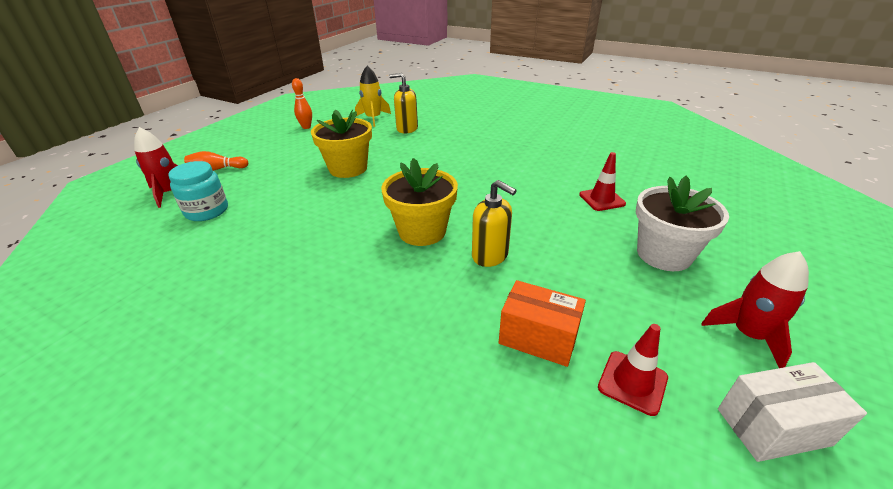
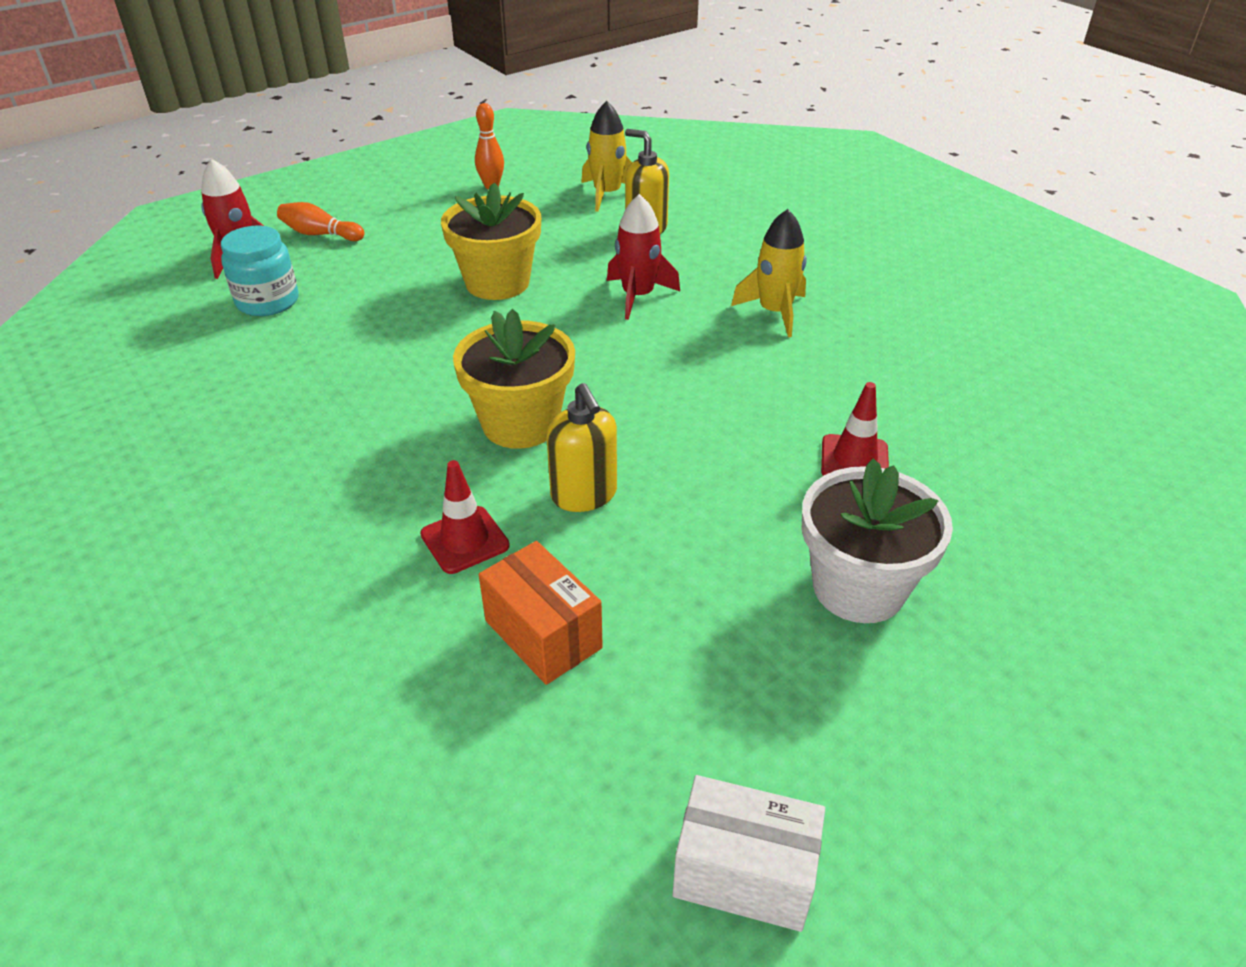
camera: 25 degrees right, 5 degrees up
(503, 148) = (775, 312): none -> yellow rocket
(632, 382) = (612, 740): red traffic cone -> red traffic cone (465, 540)
(748, 335) = (854, 754): red rocket -> red rocket (638, 296)

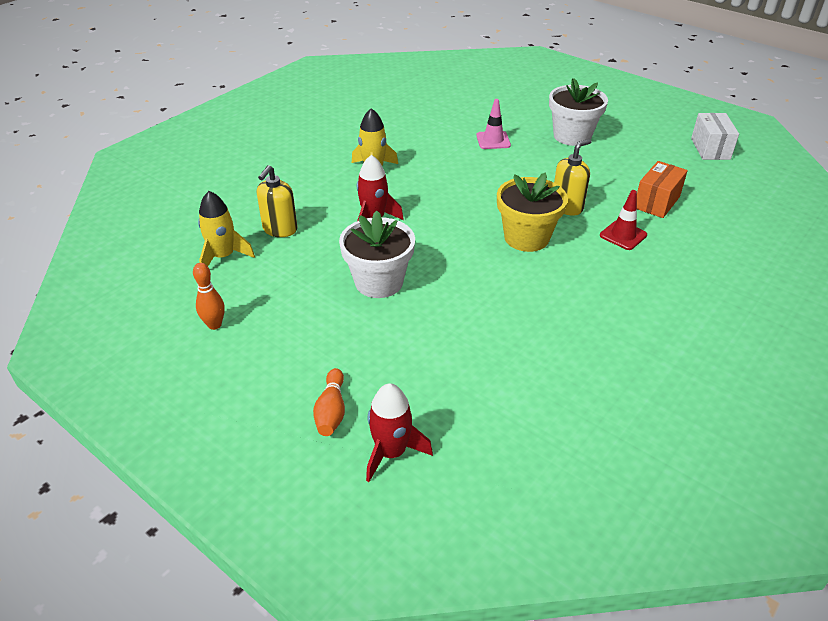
camera: 105 degrees left, 0 degrees up
(268, 301) = (454, 401): turquoise jar -> none
(497, 283) = (379, 282): yellow flower pot -> white flower pot
(854, 460) = (493, 140): red traffic cone -> pink traffic cone

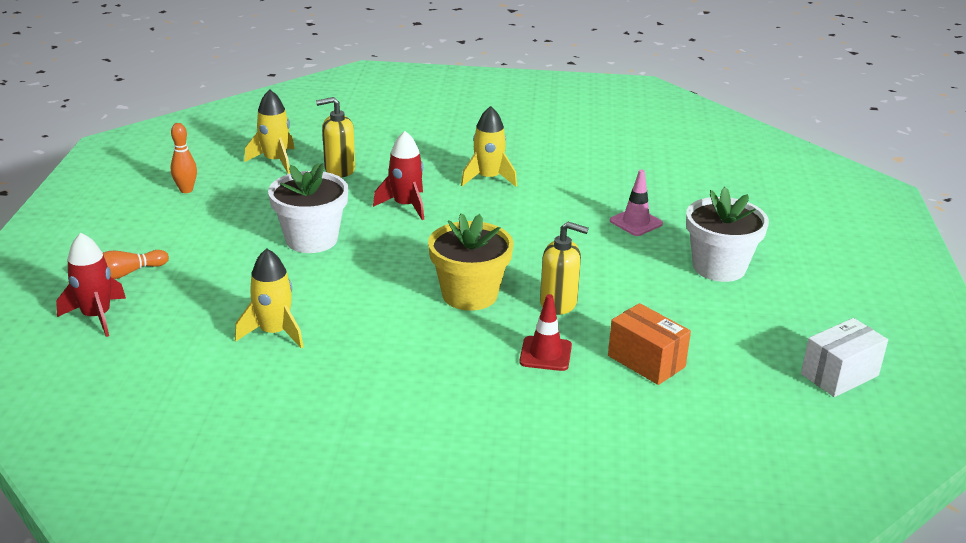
camera: 55 degrees right, 10 degrees down
(504, 349) = (274, 332): none -> yellow rocket
(656, 202) = (646, 361): orange box -> orange box turned 45 degrees clockwise

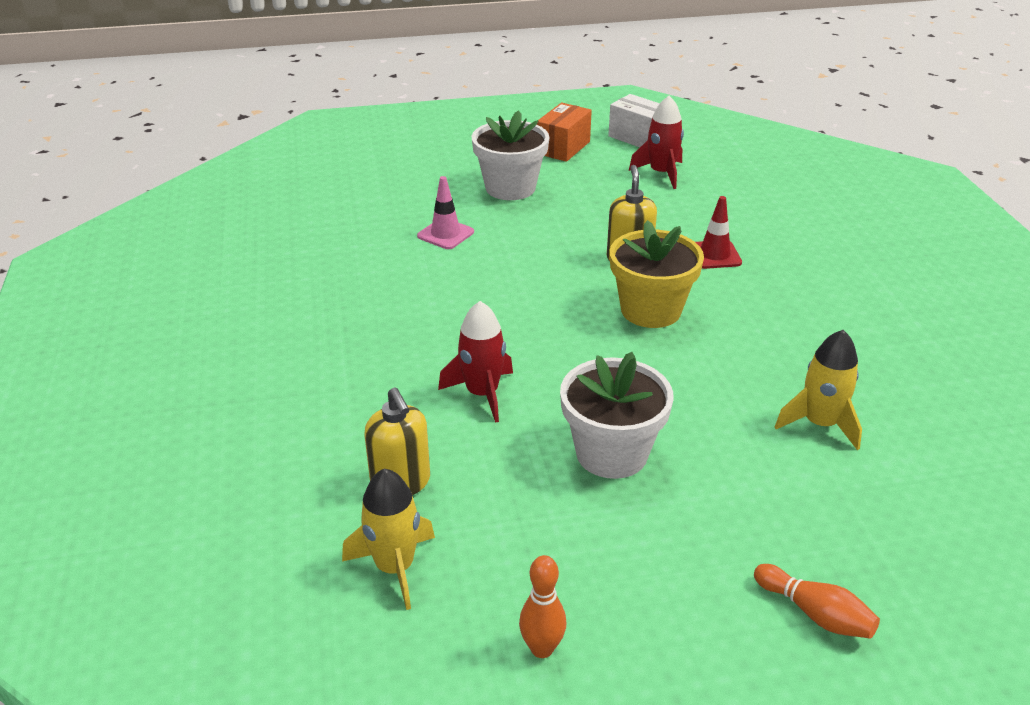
camera: 105 degrees left, 5 degrees up
(96, 316) = (922, 597): red rocket -> red rocket (661, 173)
(488, 178) = (379, 342): yellow rocket -> none
(646, 361) = (685, 209): orange box -> orange box (563, 147)

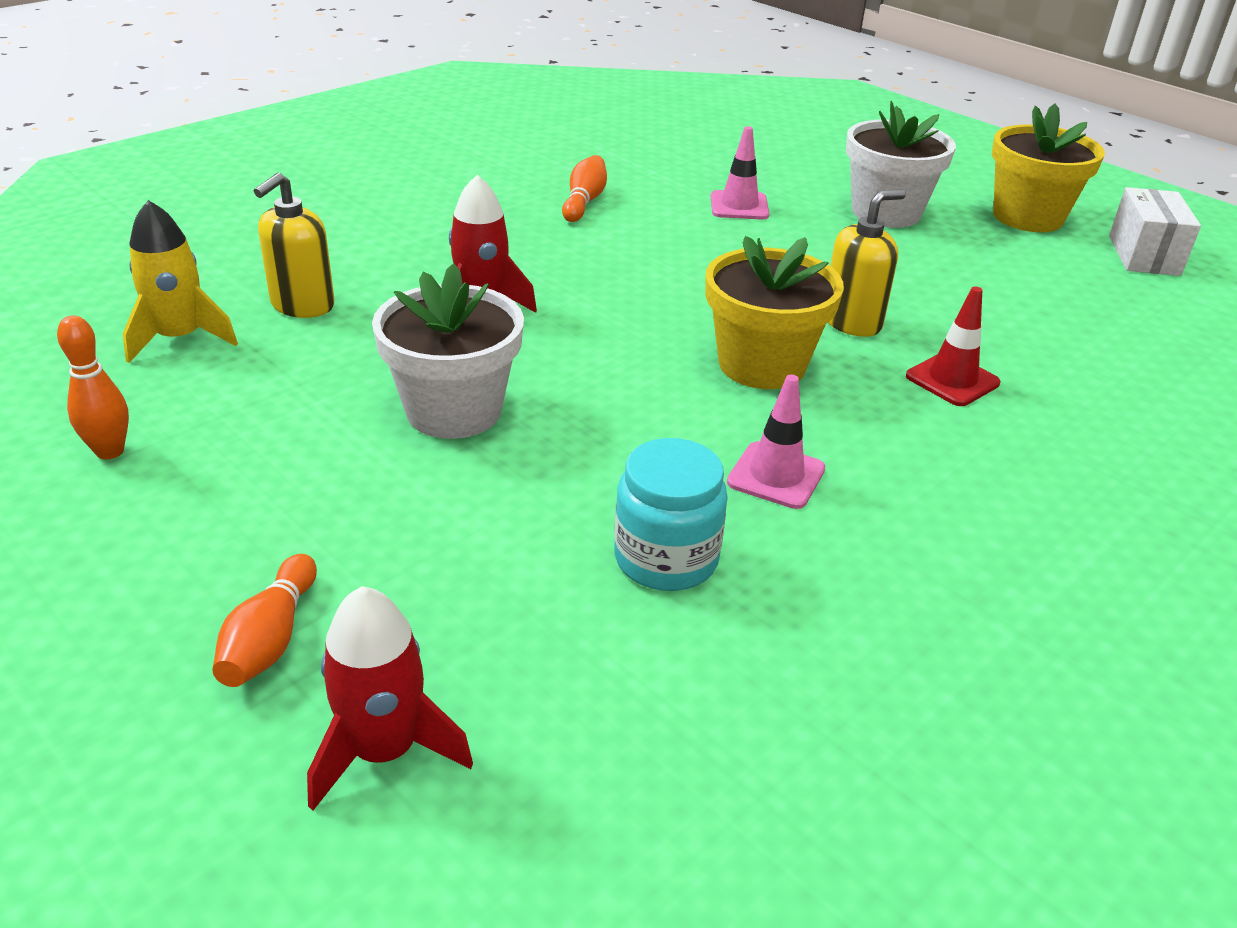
camera: 55 degrees right, 0 degrees up
(370, 292) = (584, 201): none -> orange bowling pin
(563, 147) = (1027, 217): orange box -> yellow flower pot
(661, 173) = (1085, 293): red rocket -> red rocket (384, 751)
(766, 353) = (776, 476): none -> pink traffic cone
(819, 424) = (666, 559): yellow rocket -> turquoise jar

